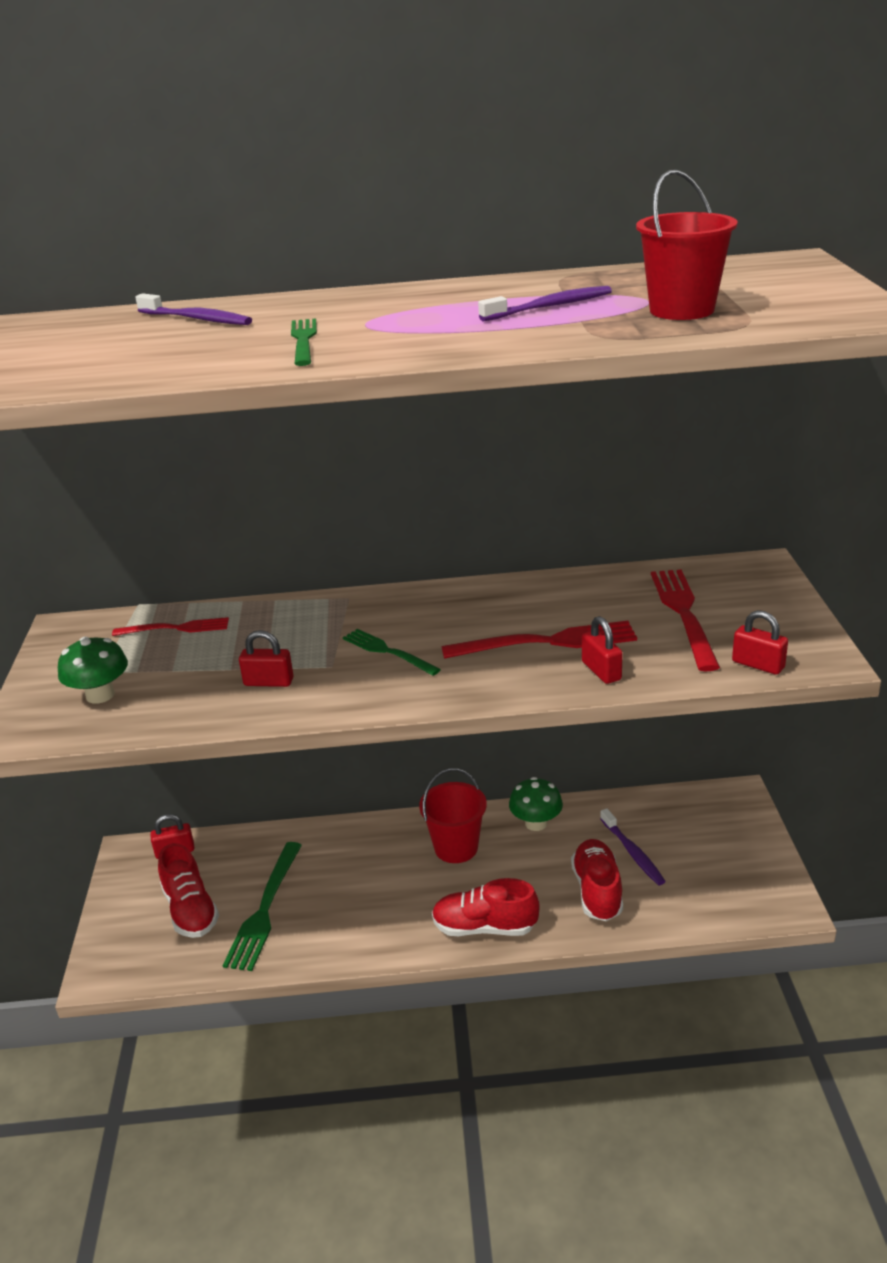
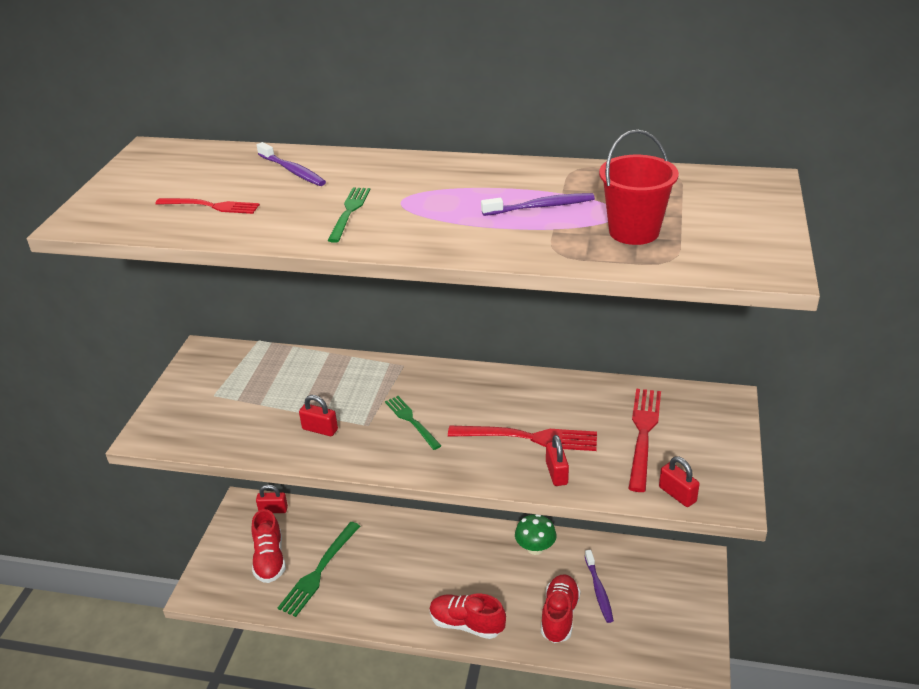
camera: 15 degrees right, 5 degrees up
(100, 695) = (206, 415): green mushroom -> none
(177, 628) = (276, 367): red fork -> red fork (212, 206)
(456, 848) = (469, 554): red bucket -> none

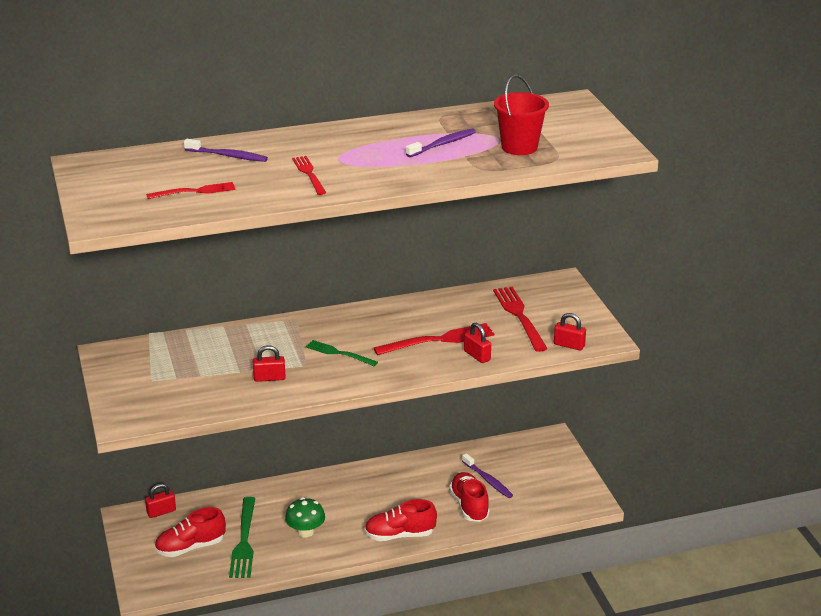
camera: 30 degrees left, 5 degrees down
(270, 559) = (190, 547): red shoe -> red shoe turned 105 degrees clockwise
(349, 212) = (309, 174): green fork -> red fork
(535, 548) = (418, 468): green mushroom -> green mushroom (305, 532)

